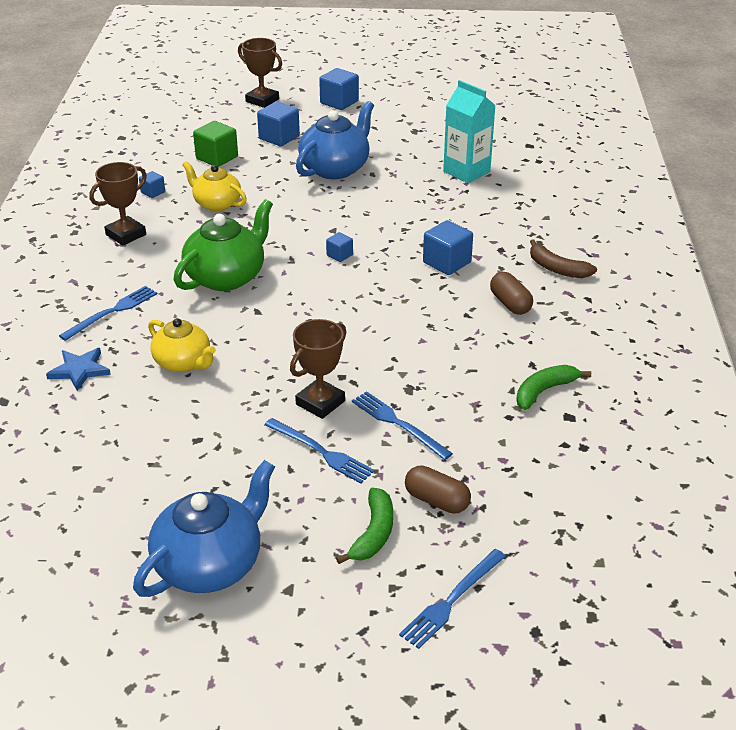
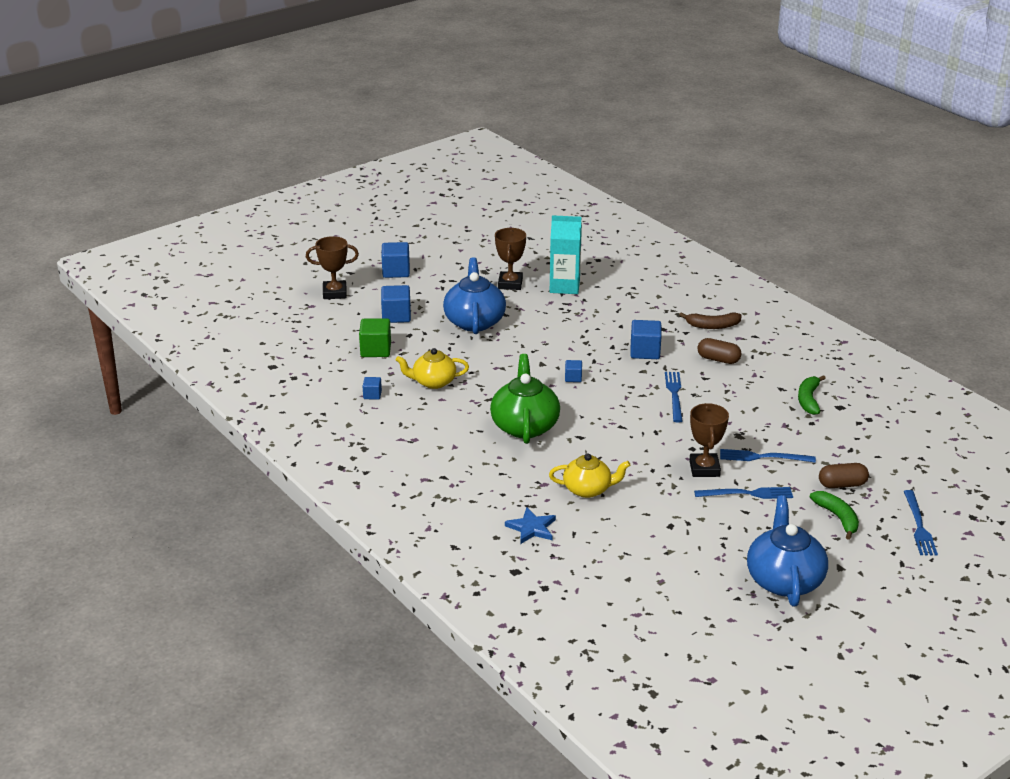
camera: 40 degrees left, 5 degrees down
(112, 312) = (488, 484): blue fork -> blue fork (674, 395)
(126, 235) = (406, 432): brown trophy -> brown trophy (510, 284)

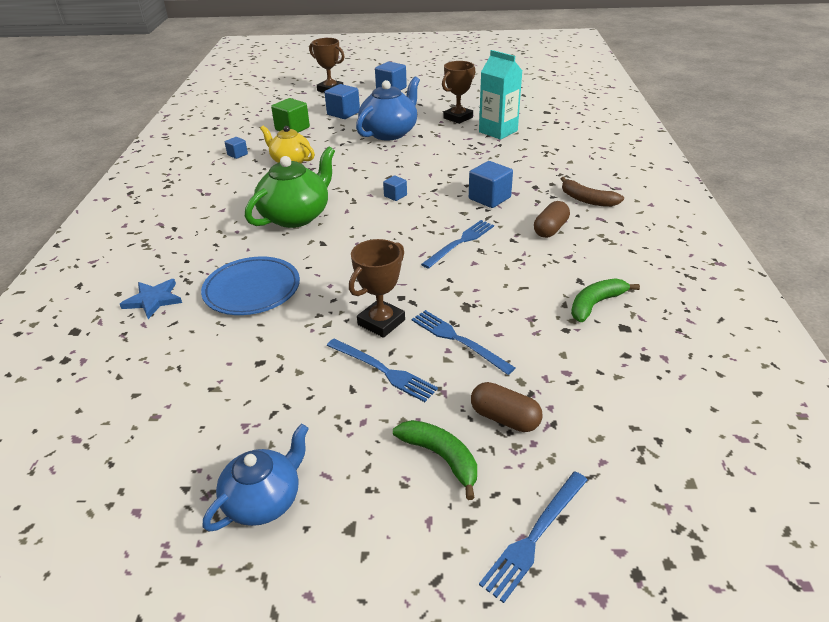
camera: 40 degrees right, 5 degrees up
(588, 489) = (252, 289): yellow teapot -> blue plate
(718, 359) = (550, 229): brown capsule -> brown capsule turned 60 degrees clockwise
(784, 580) = (264, 500): blue teapot -> blue teapot, size x0.65
(837, 518) = (441, 457): green banana -> green banana turned 60 degrees counterclockwise

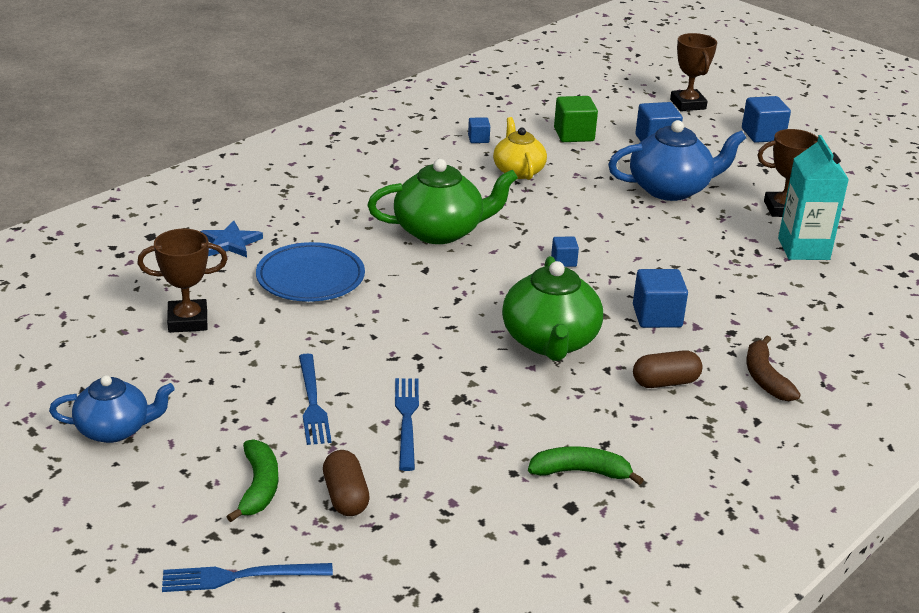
camera: 40 degrees right, 5 degrees down
(381, 322) = (368, 366): brown trophy -> brown trophy (188, 321)
(460, 242) = (550, 341): blue fork -> green teapot

